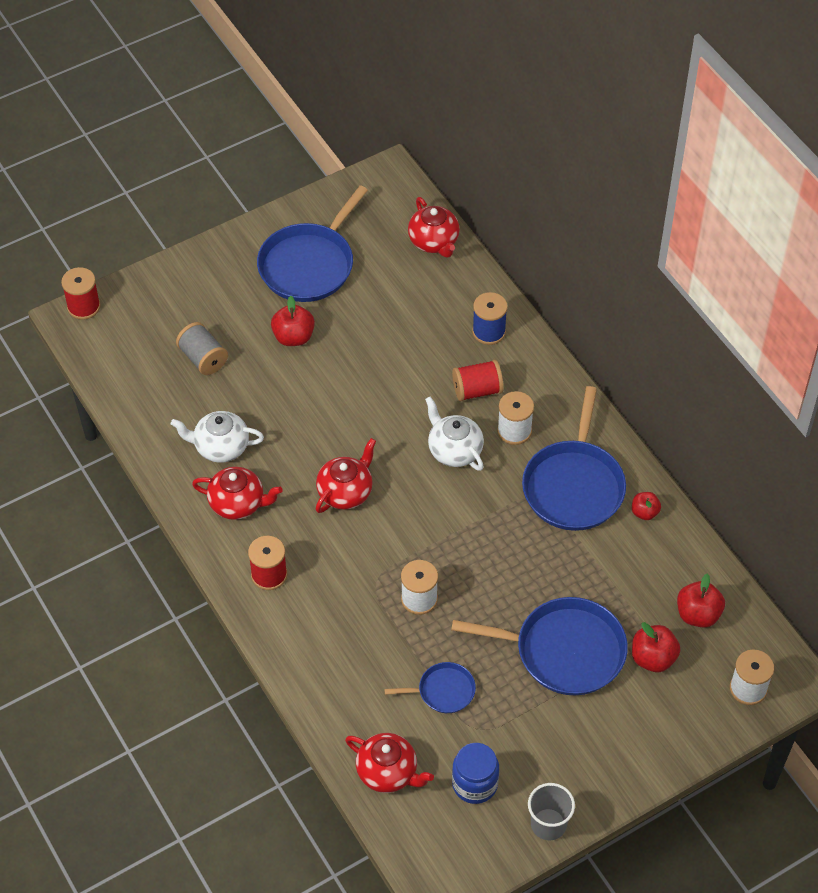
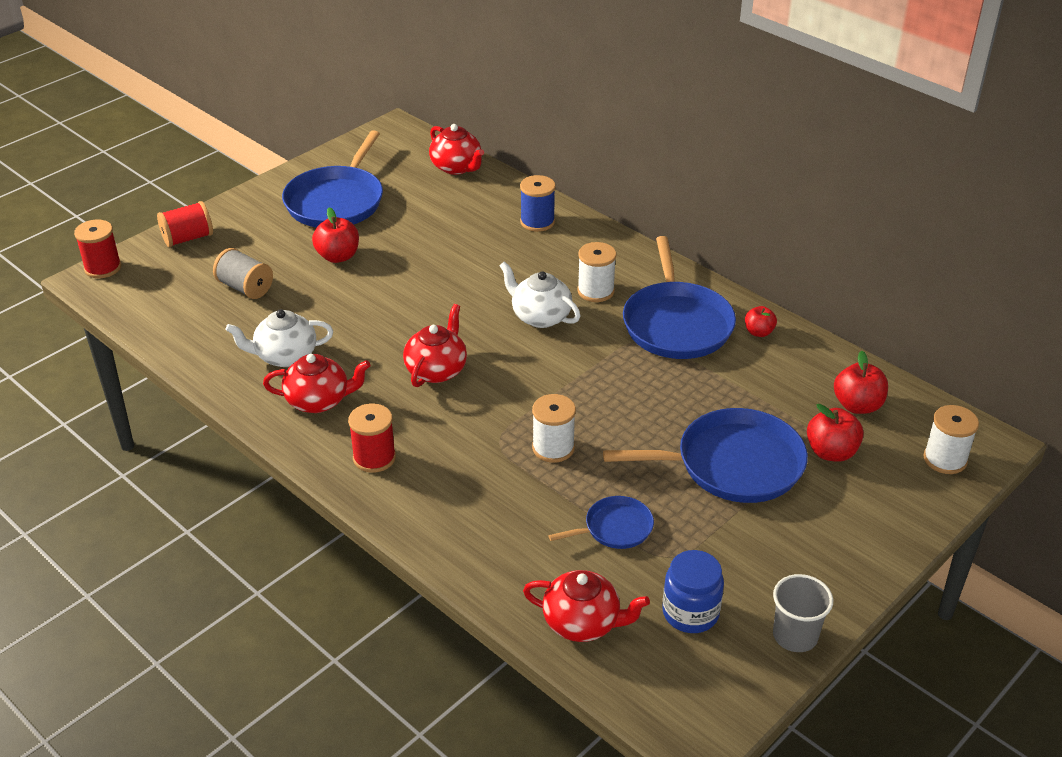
camera: 15 degrees left, 15 degrees down
(477, 390) = (544, 266): red spool -> red spool (188, 238)

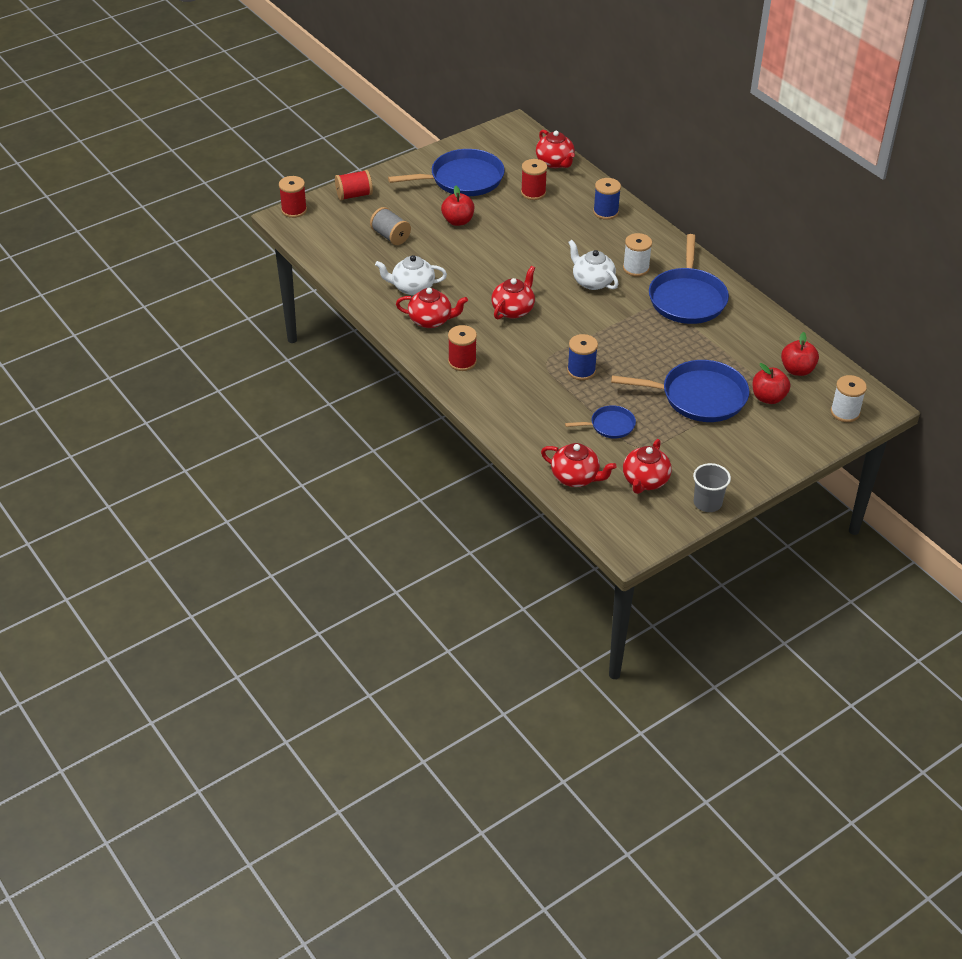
camera: 10 degrees right, 5 degrees up
(336, 201) = (463, 179): blue pan -> blue pan turned 135 degrees counterclockwise
(435, 208) = (533, 193): none -> red spool
(553, 448) = (581, 371): white spool -> blue spool
(690, 613) = (645, 481): blue jar -> red teapot
(759, 332) = (744, 311): red apple -> none

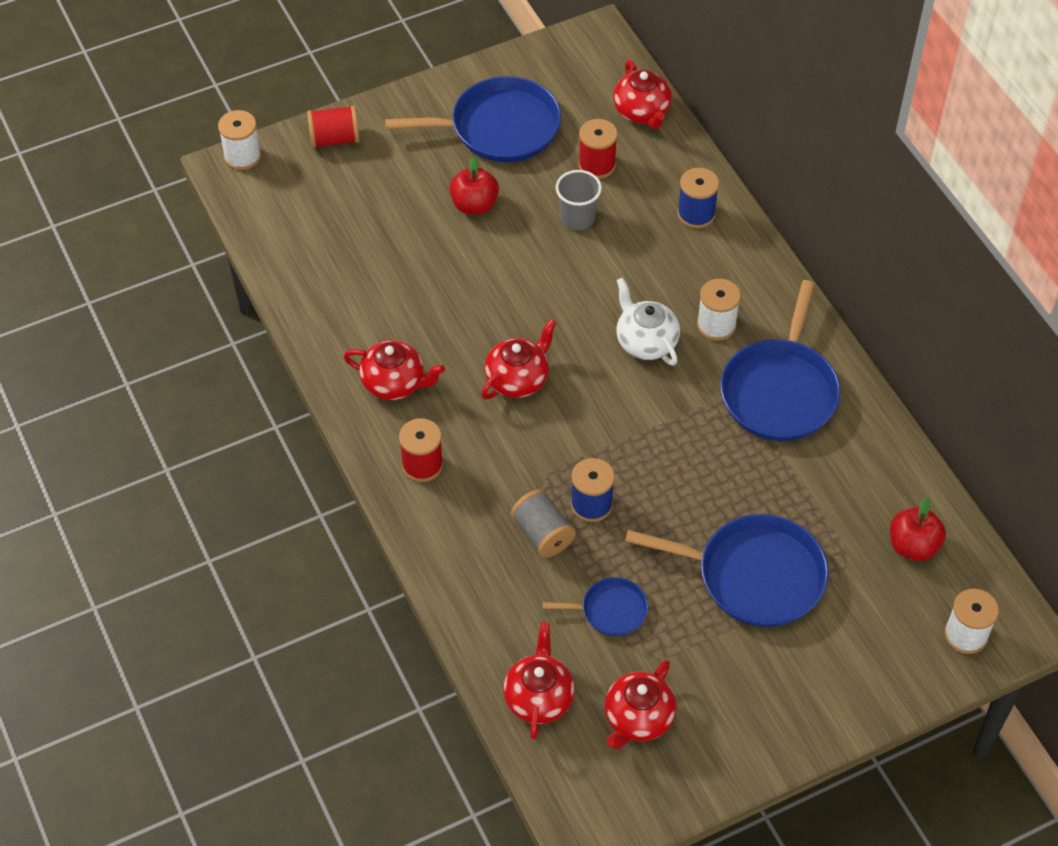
camera: 10 degrees right, 10 degrees up
(294, 210) = (242, 156): red spool -> white spool
(390, 236) = (370, 221): grey spool -> grey spool (542, 534)
(412, 287) = (380, 319): white teapot -> none
(576, 477) = (539, 698): red teapot -> red teapot turned 120 degrees counterclockwise
(707, 503) = (720, 772): grey cup -> grey cup (577, 218)
(768, 398) = (857, 592): red apple -> none

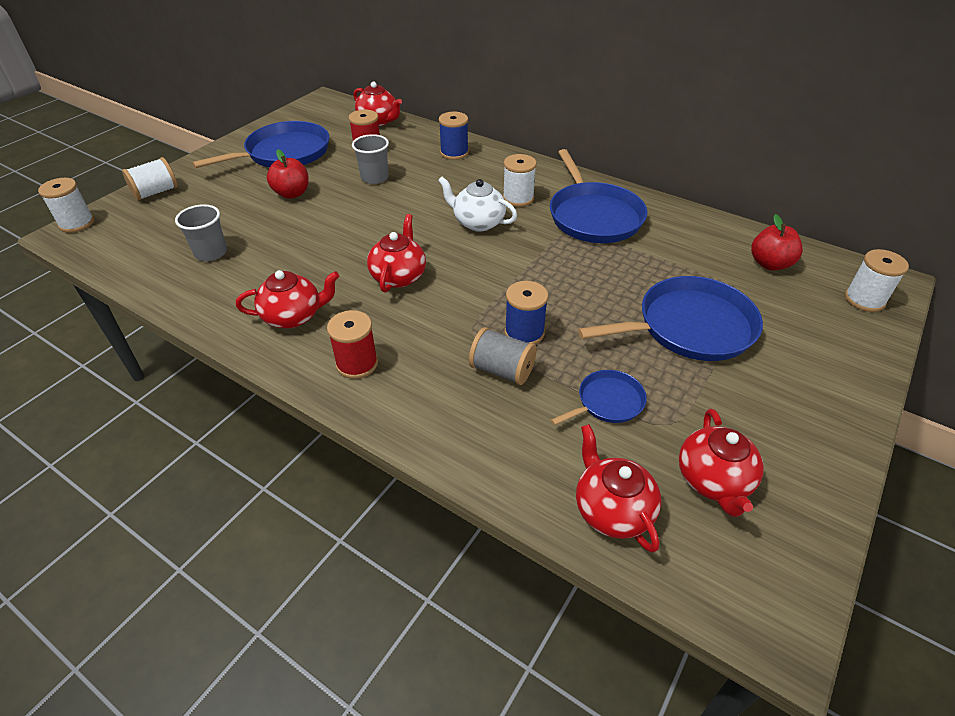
camera: 30 degrees left, 10 degrees down
(335, 139) = (156, 192): red spool -> white spool
(354, 261) = (211, 253): none -> grey cup

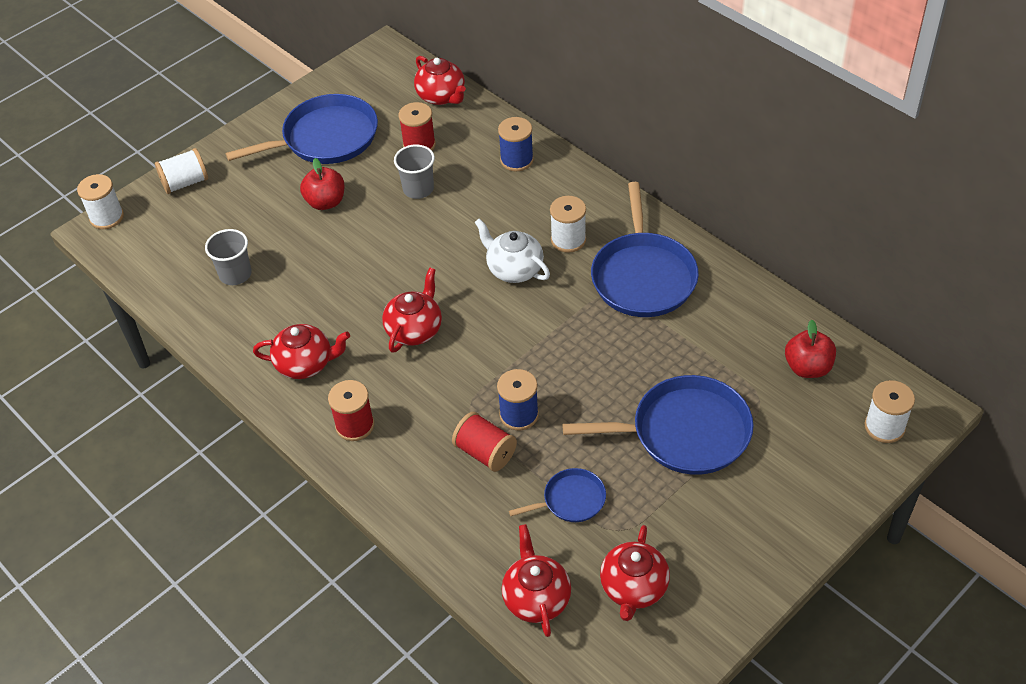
camera: 15 degrees right, 5 degrees up
(502, 370) = (485, 452): grey spool -> red spool

